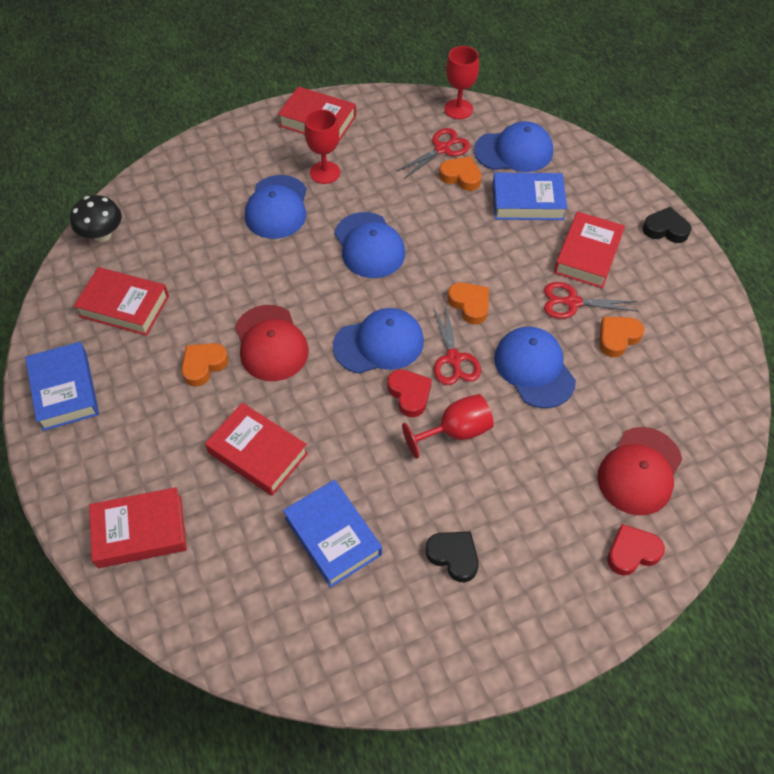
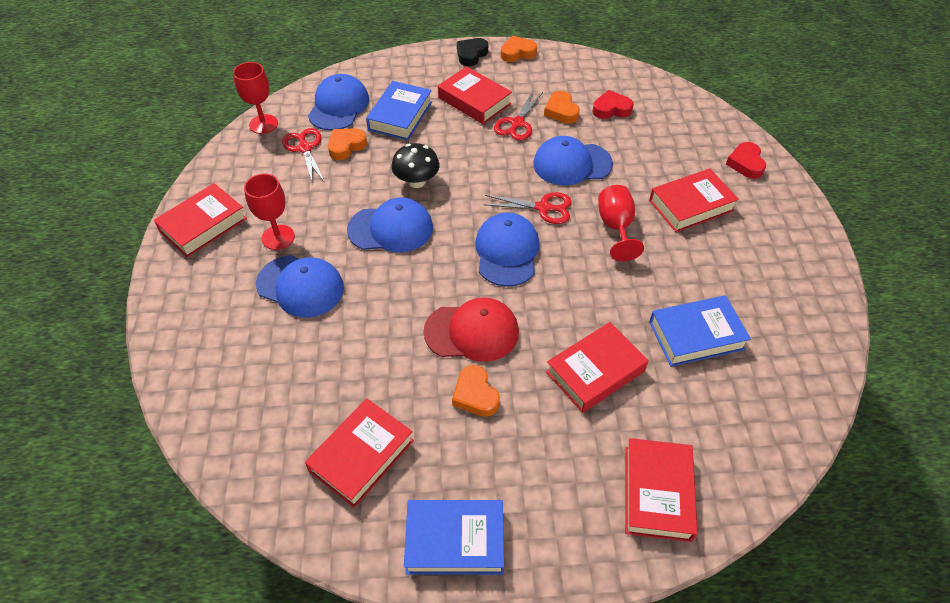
camera: 70 degrees left, 5 degrees down
(102, 234) = (240, 460): black mushroom -> black mushroom (416, 181)
(409, 394) = (569, 246): red heart -> red heart (611, 109)
(453, 556) = (730, 261): black heart -> none
(470, 304) = (491, 182): orange heart -> orange heart (517, 53)
(525, 501) = (691, 205): none -> red book
(639, 471) = (681, 138): red cap -> none

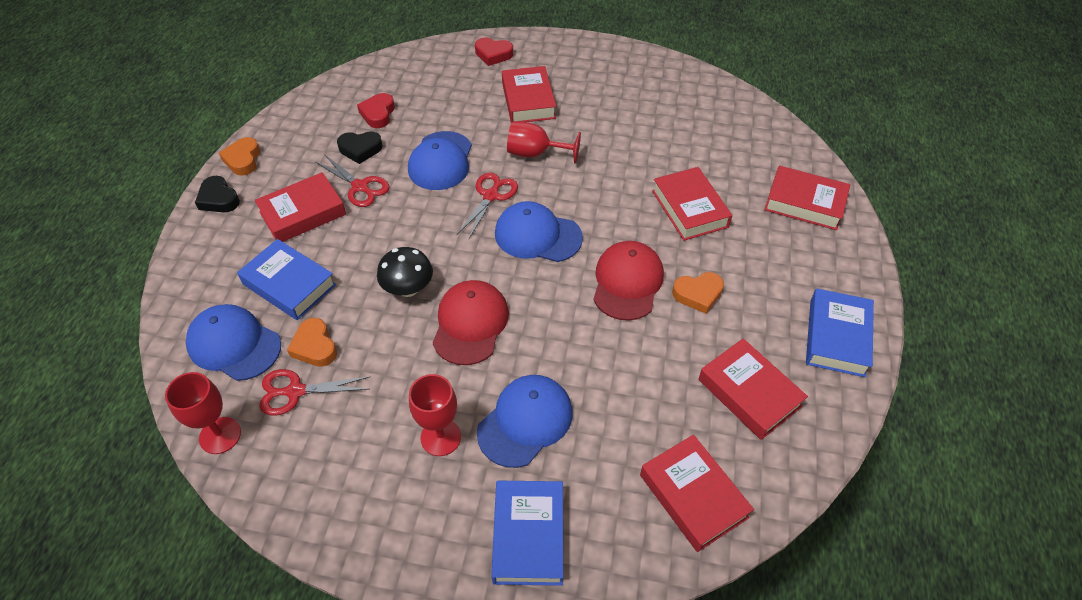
camera: 75 degrees left, 0 degrees up
(203, 225) = (385, 524): red book -> red book (693, 496)
(391, 229) = (470, 324): blue cap -> red cap
(561, 111) = (360, 149): orange heart -> black heart
(696, 335) = (667, 140): blue book -> blue book (528, 536)

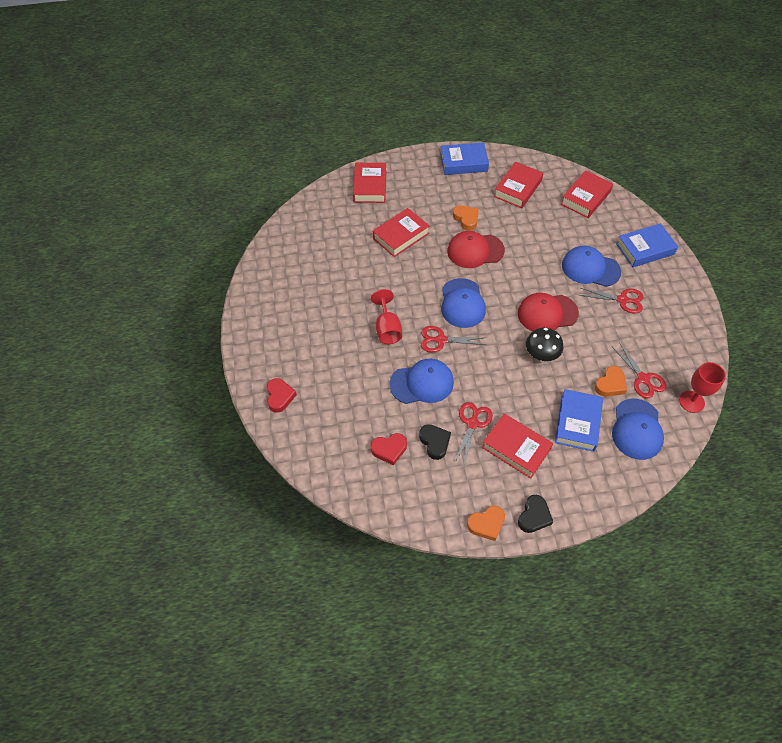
camera: 110 degrees left, 5 degrees up
(440, 437) = (622, 300): red goblet -> red scissors
(528, 100) = (330, 352): red book -> none

